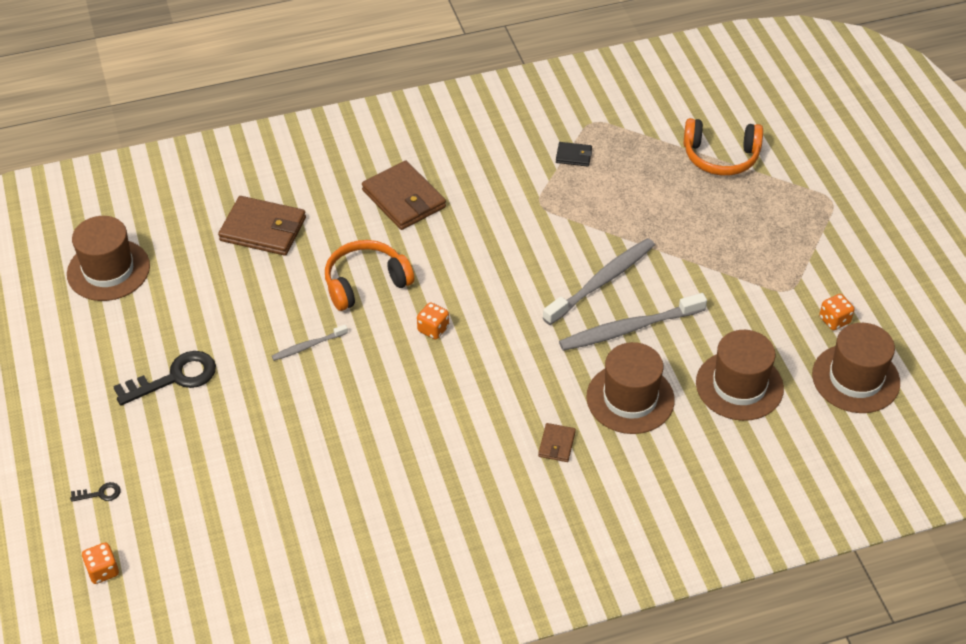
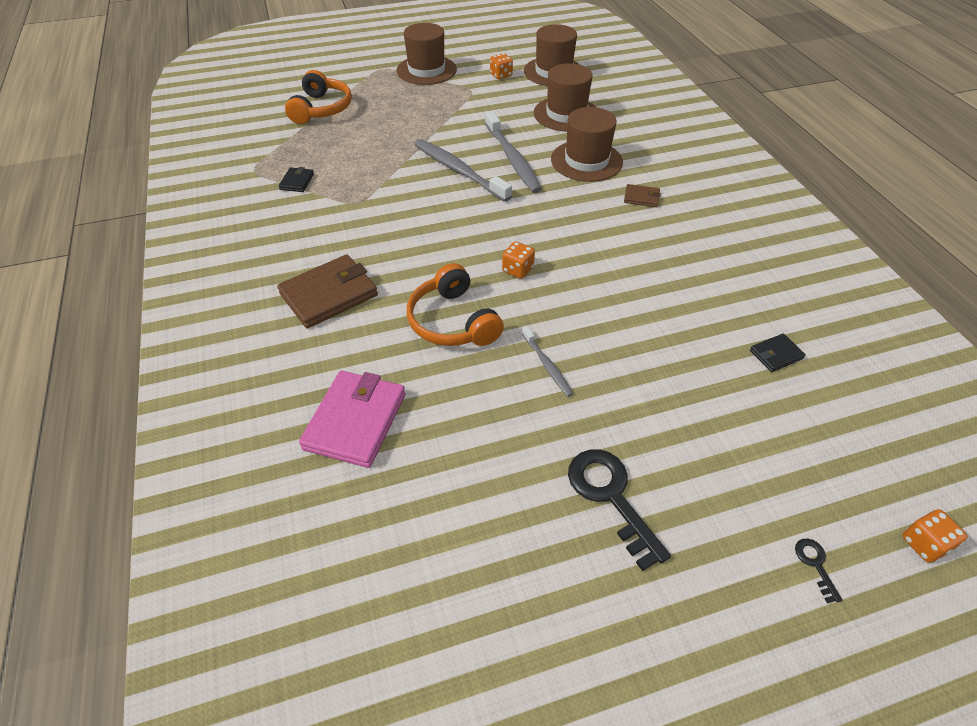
camera: 90 degrees left, 0 degrees up
(108, 270) = (412, 615): brown hat -> brown hat (426, 70)
(263, 229) = (355, 421): brown wallet -> pink wallet
(306, 519) = (776, 354): none -> black wallet

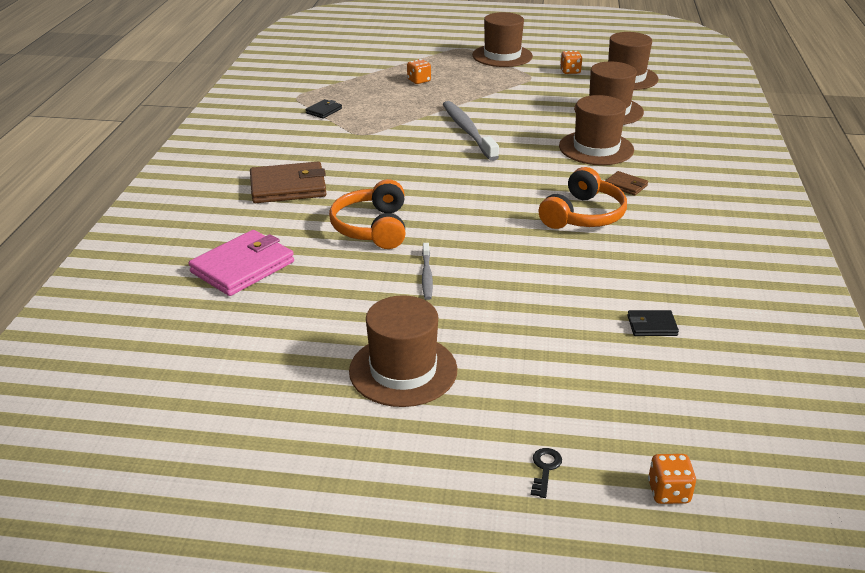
camera: 25 degrees right, 15 degrees down
(321, 109) = (385, 67): orange headphones -> orange headphones (583, 215)
(512, 159) = (525, 133): grey toothbrush -> none
(517, 270) = (459, 208): orange dice -> orange dice (419, 81)
(610, 497) = (403, 370): black key -> brown hat

